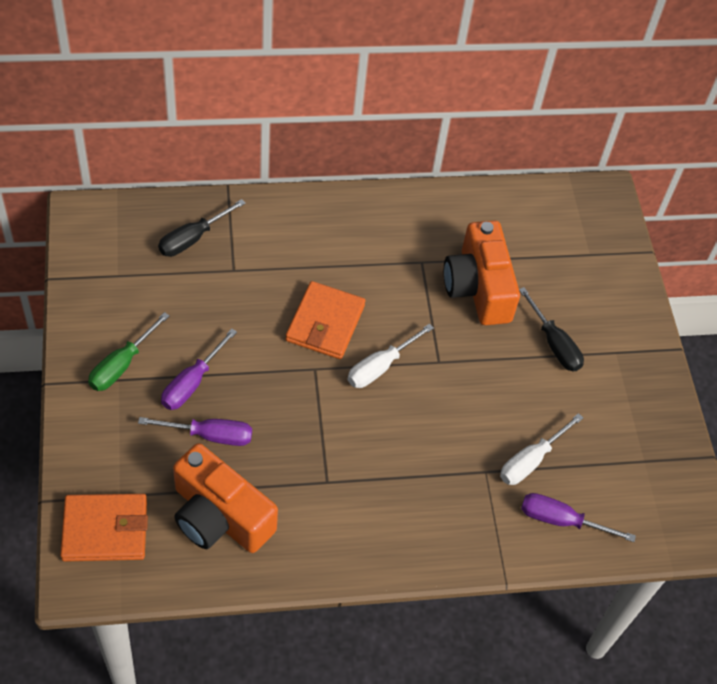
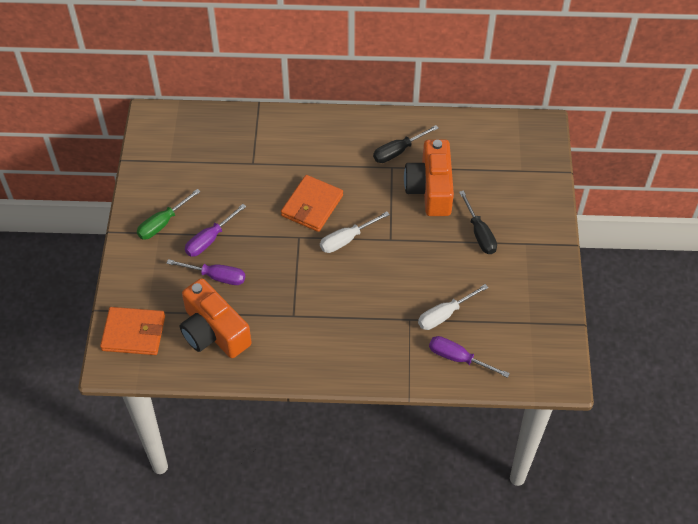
camera: 15 degrees right, 0 degrees up
(192, 239) = (227, 139): black screwdriver -> black screwdriver (398, 151)

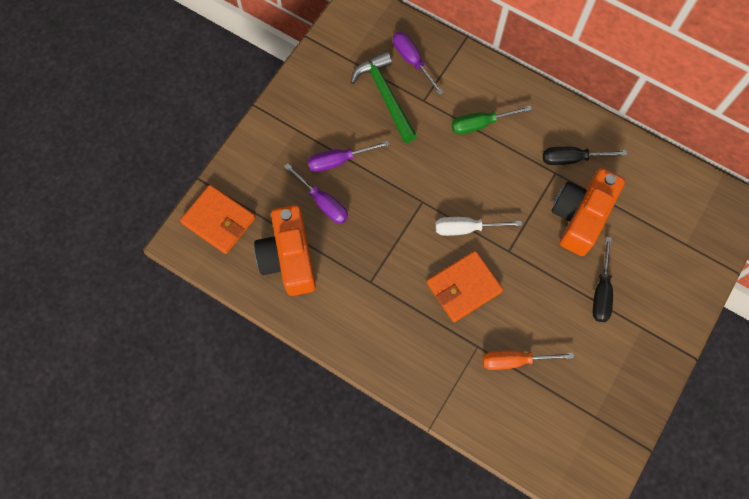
camera: 30 degrees right, 15 degrees up
(162, 223) = (306, 121): green screwdriver -> green screwdriver (480, 124)
(218, 174) = (385, 96): none -> green hammer
(312, 205) = (454, 175): orange wallet -> orange wallet (464, 287)
(444, 315) = (514, 361): white screwdriver -> orange screwdriver
(458, 358) = (500, 414): purple screwdriver -> purple screwdriver (412, 61)

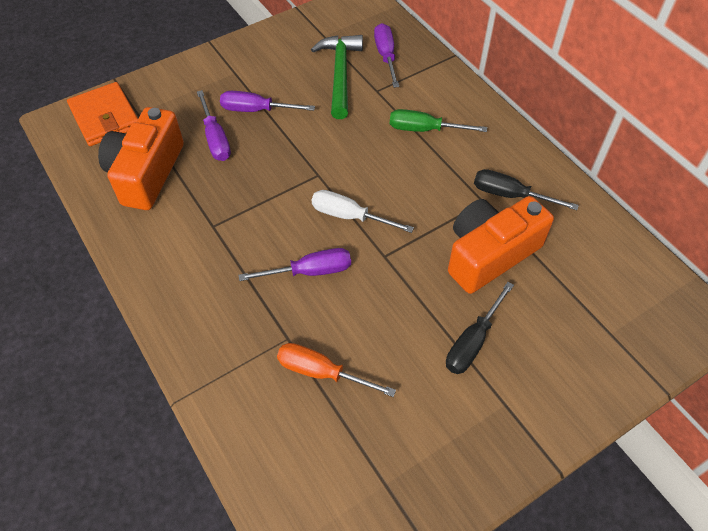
camera: 25 degrees right, 15 degrees down
(464, 287) = (310, 271): orange wallet -> purple screwdriver

